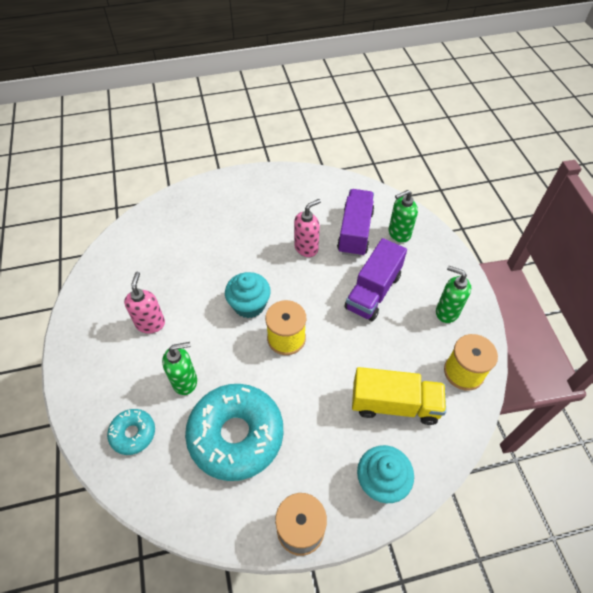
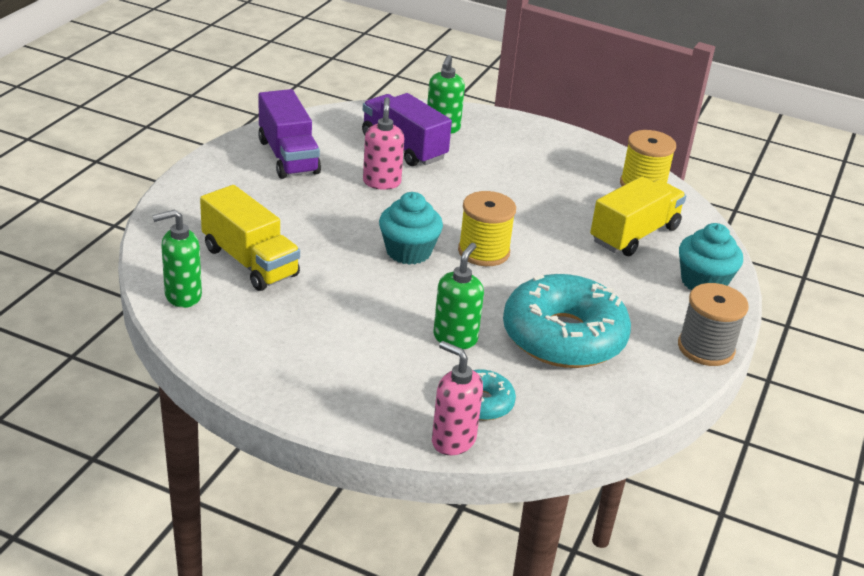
camera: 55 degrees left, 20 degrees down
(150, 323) = (340, 325): pink soap dispenser -> pink soap dispenser (453, 440)
(173, 251) = (250, 262): none -> yellow truck
(373, 292) = (494, 178): purple truck -> purple truck (288, 157)
(447, 312) = (569, 157): green soap dispenser -> green soap dispenser (182, 296)

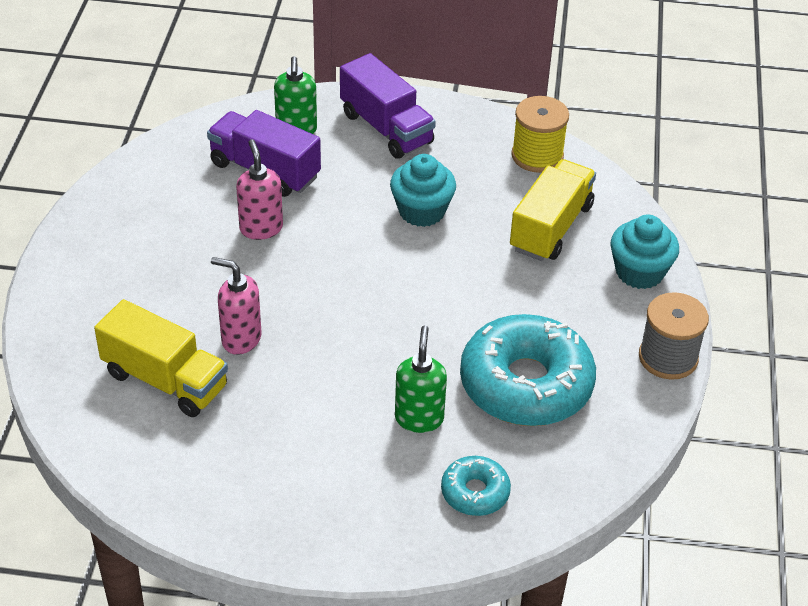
camera: 15 degrees left, 10 degrees up
(182, 296) = (113, 447): green soap dispenser -> none
(288, 157) = (143, 219): purple truck -> purple truck (386, 128)
(408, 251) = (327, 317): turquoise cupcake -> turquoise cupcake (422, 211)
(453, 440) = (464, 547): pink soap dispenser -> pink soap dispenser (241, 339)
(483, 252) = (405, 295): yellow spool -> none

